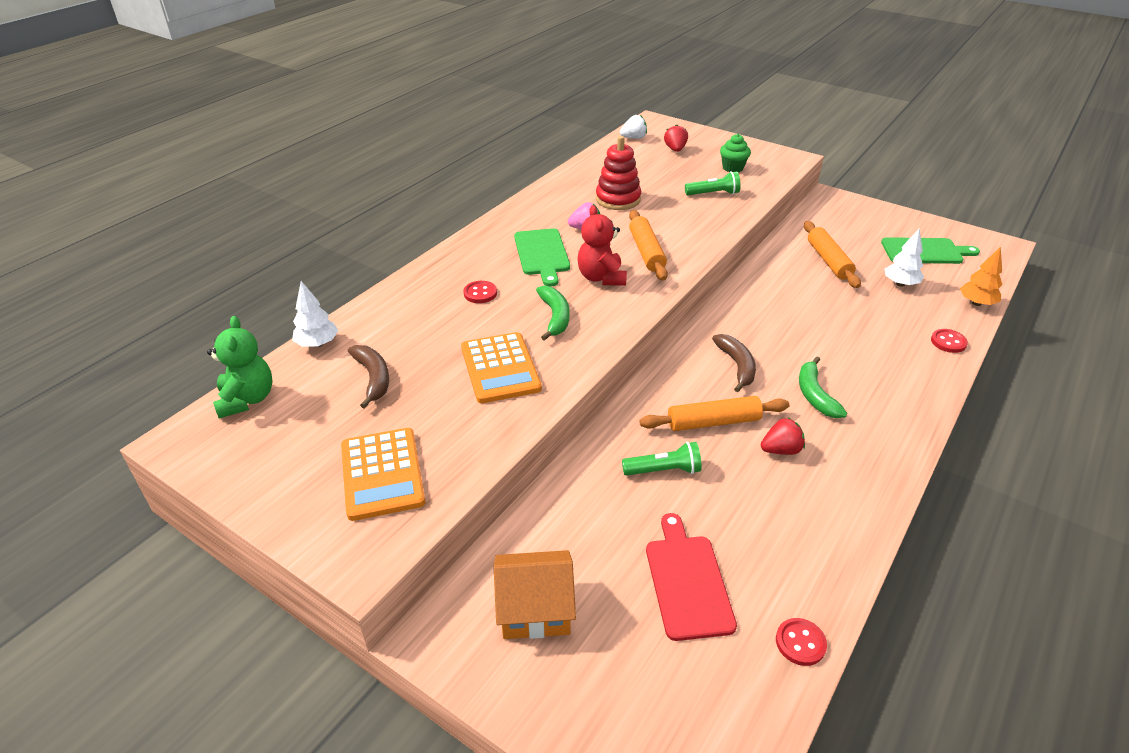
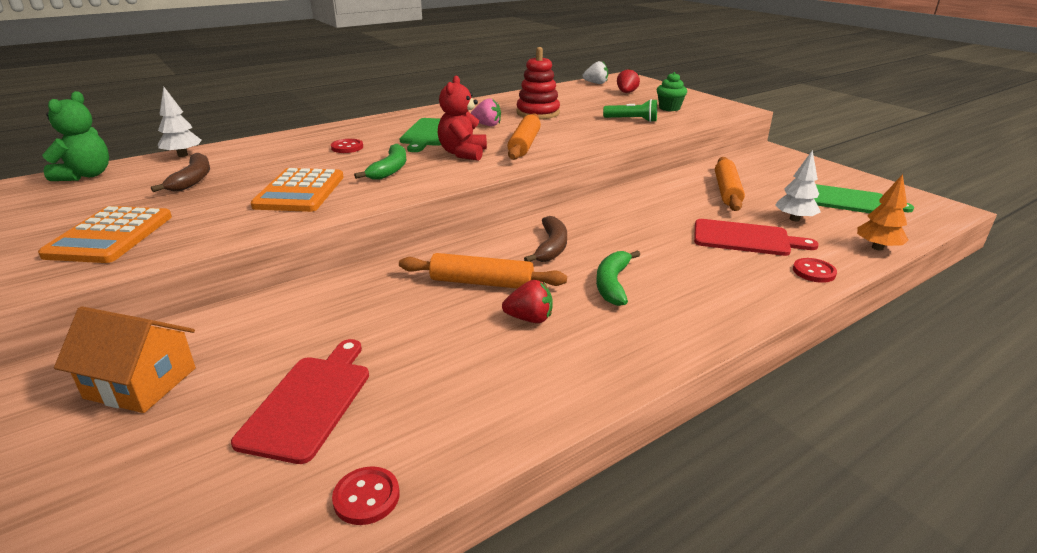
camera: 20 degrees right, 10 degrees down
(664, 470) = (391, 308): green flashlight -> none
(878, 316) = (745, 238): none -> red cutting board

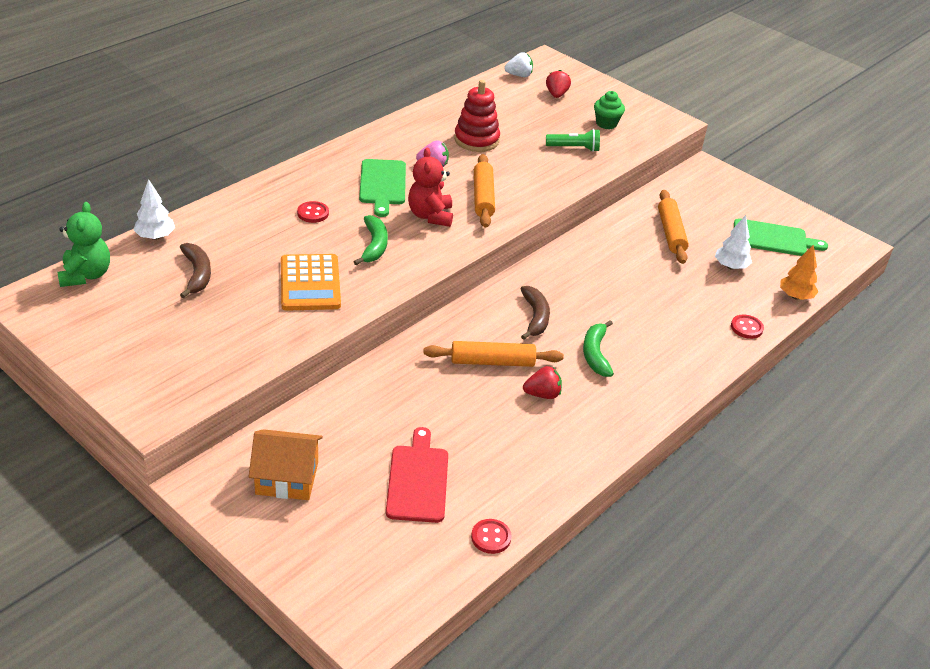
camera: 15 degrees left, 10 degrees up
(110, 236) = (186, 353): orange calculator -> none
(745, 238) = (692, 294): red cutting board -> none

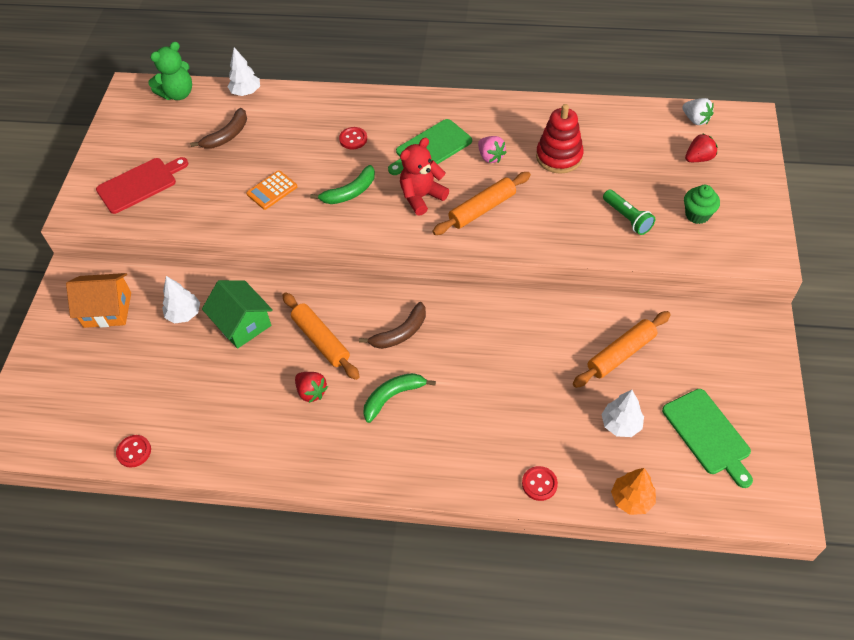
camera: 60 degrees right, 15 degrees up
(287, 478) = (107, 310): orange house -> orange house turned 60 degrees counterclockwise
(310, 283) = (272, 190): orange calculator -> orange calculator, size x0.61
(360, 428) = (184, 314): none -> white tree
(418, 397) = (242, 324): none -> green house
(418, 480) = (159, 376): red cutting board -> red cutting board (140, 184)

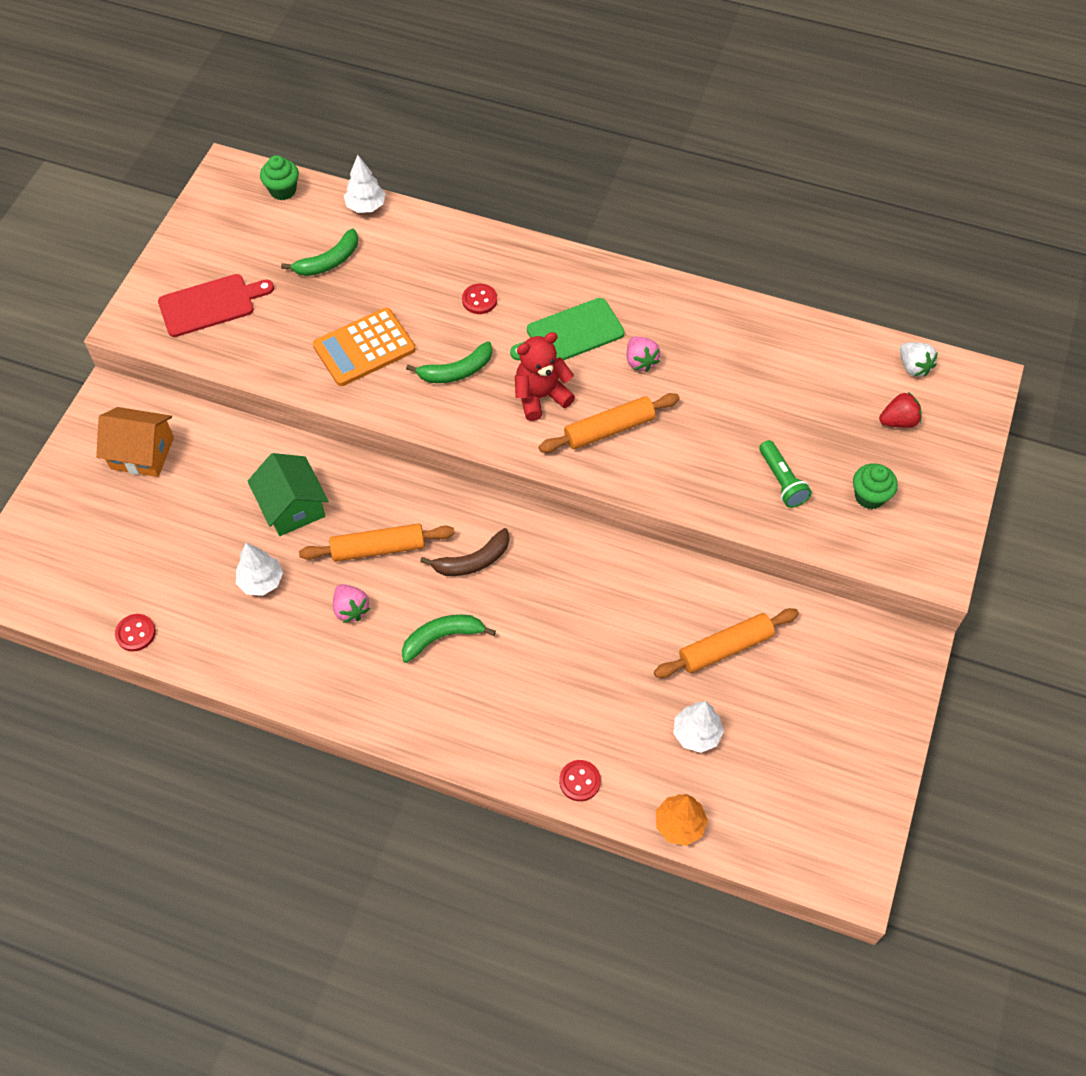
camera: 10 degrees right, 5 degrees up
(178, 94) = (283, 190): green teddy bear -> green cupcake
(184, 314) = (228, 479): white tree -> white tree (261, 581)
(227, 135) = (328, 261): brown banana -> green banana
(272, 190) = (364, 348): orange calculator -> orange calculator, size x1.63
(311, 392) = (351, 609): red strawberry -> pink strawberry
(321, 340) = (378, 548): orange rolling pin -> orange rolling pin turned 75 degrees counterclockwise
(559, 157) = (725, 380): red stacking toy -> none
(708, 434) = (794, 770): green cutting board -> none

